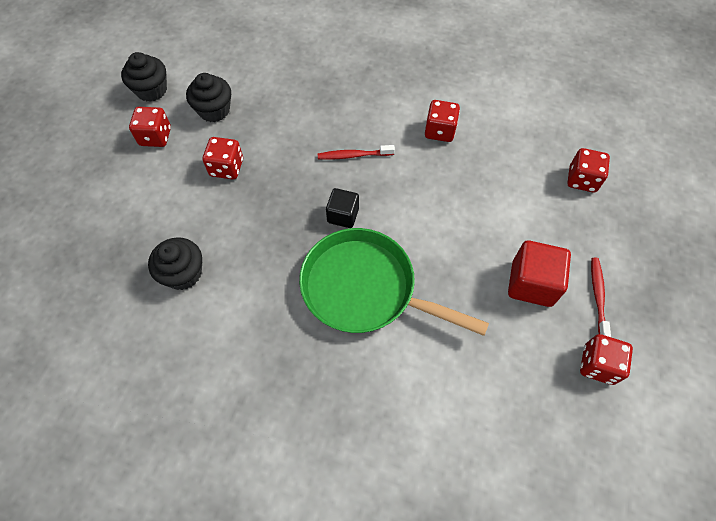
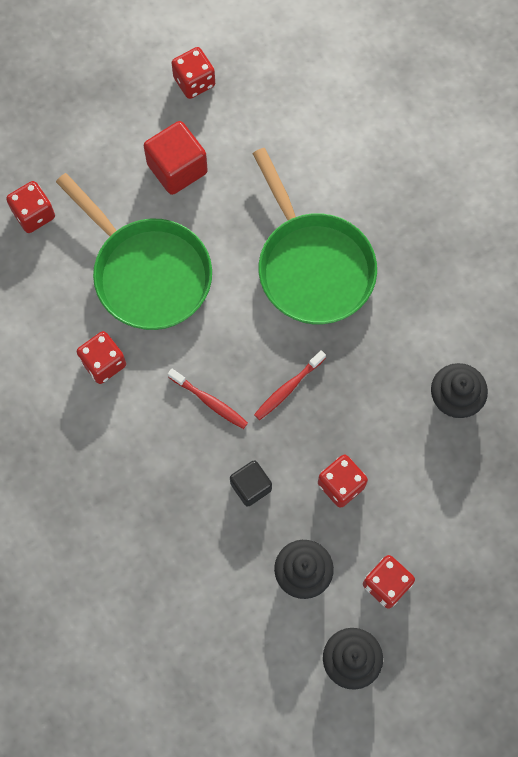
camera: 140 degrees left, 10 degrees up
(343, 215) = (274, 346): black cube -> black cube (251, 486)
(472, 199) = (147, 273): none -> green pan
(597, 296) = (138, 121): red toothbrush -> red toothbrush (288, 388)

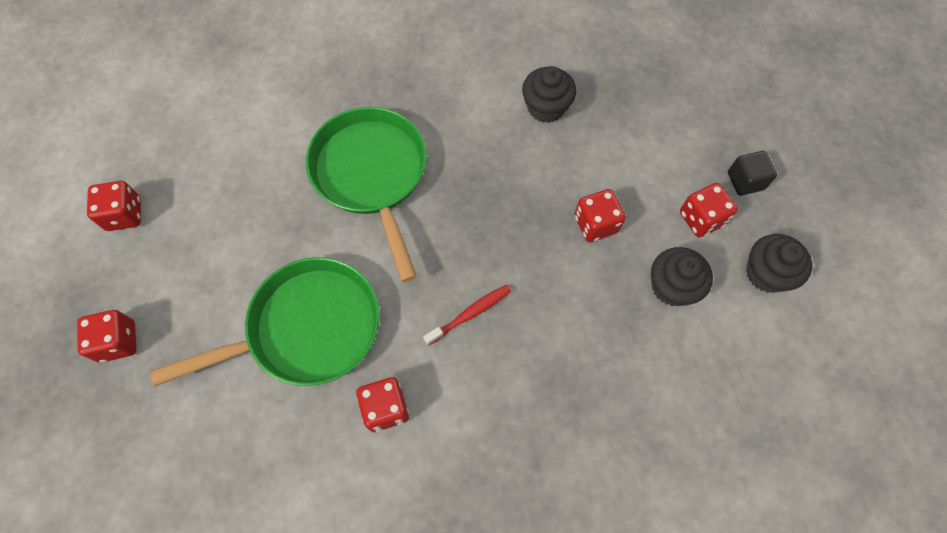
camera: 70 degrees left, 5 degrees down
(34, 214) = (178, 429): red dice -> red dice (118, 341)
(177, 168) = (208, 262): red cube -> none
(251, 486) = (571, 304): black cube -> black cube (745, 181)
(288, 388) = (484, 237): red toothbrush -> none
(312, 266) = (372, 175): green pan -> green pan turned 105 degrees counterclockwise

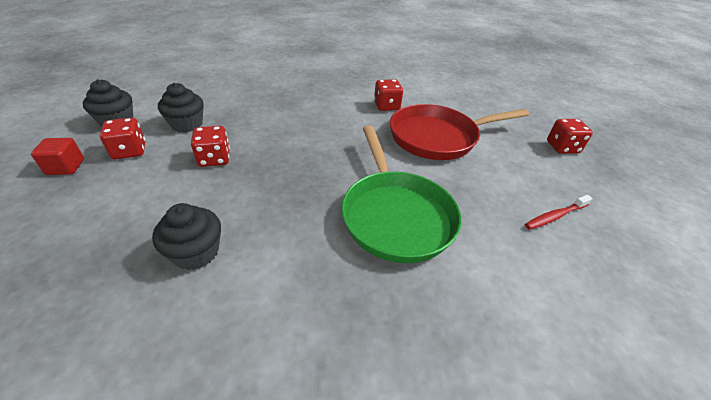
camera: 175 degrees left, 25 degrees down
(124, 214) = (615, 216): red dice -> none
(306, 329) = (438, 137): green pan -> red pan
(470, 314) = (329, 130): red toothbrush -> red toothbrush (555, 216)
(745, 181) = (66, 167): black cube -> red cube

